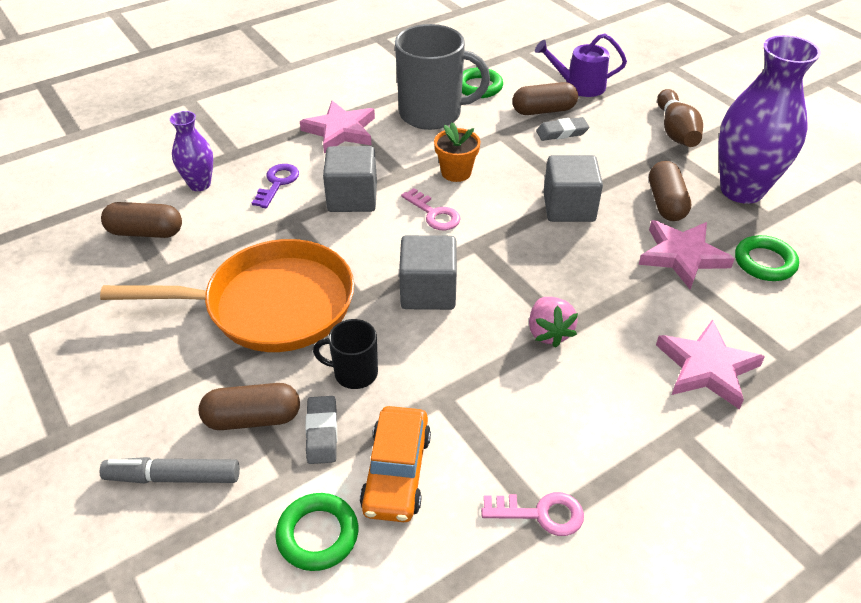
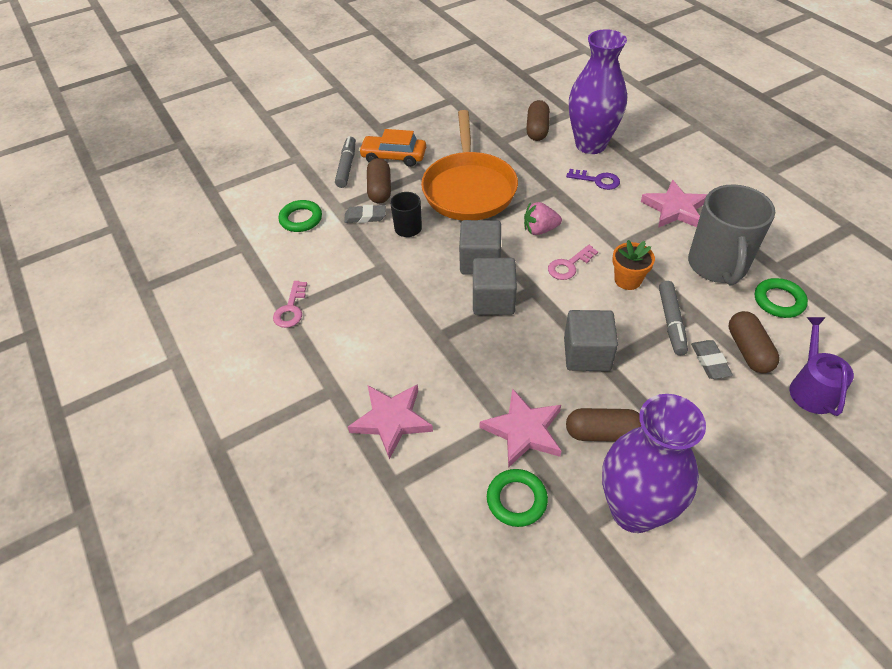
camera: 95 degrees right, 5 degrees up
(200, 184) = (590, 145): purple vase -> purple vase, size x1.96
(352, 198) = (584, 219): grey cube -> grey cube (493, 300)
(396, 472) = (332, 247): orange car -> orange car (394, 156)
(514, 149) = (671, 322): none -> grey marker
(548, 332) = (436, 326): pink strawberry -> pink strawberry (540, 230)
(675, 131) = (738, 469): brown bowling pin -> none

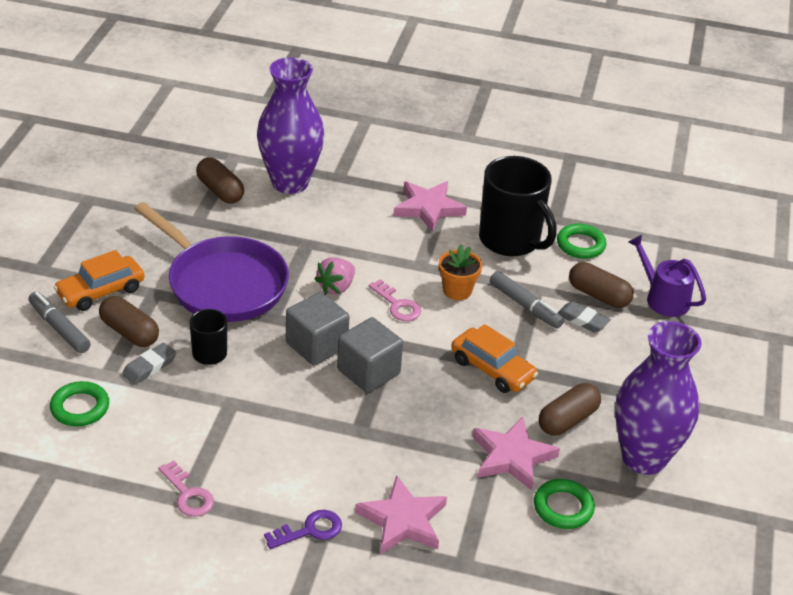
camera: 50 degrees left, 10 degrees down
(469, 188) = (222, 283): orange pan -> purple pan
(569, 265) = (397, 305): pink key -> pink key turned 45 degrees counterclockwise
(587, 354) = (492, 369): grey cube -> orange car
(597, 180) = (334, 215): purple key -> purple key (309, 530)
(717, 265) = (510, 240): grey mug -> black mug

